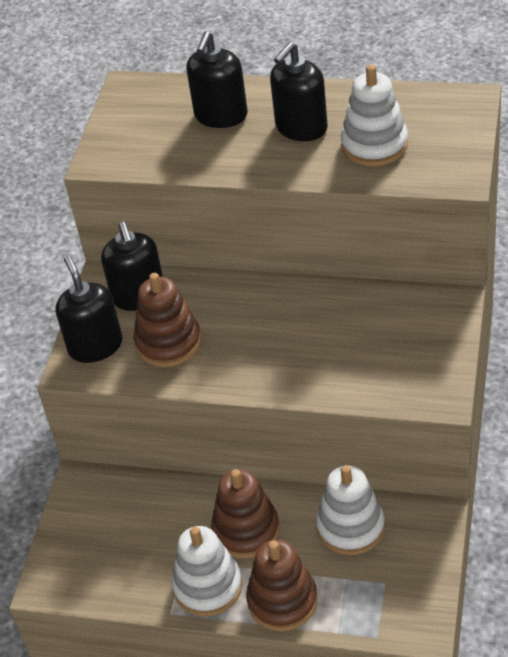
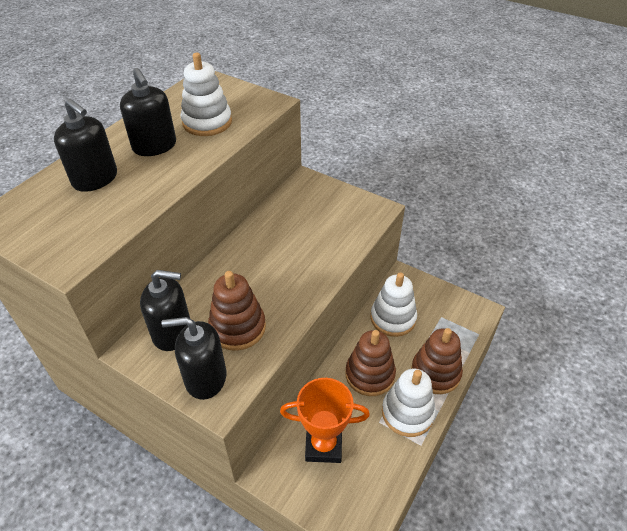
camera: 75 degrees left, 0 degrees up
(131, 518) = (323, 445): none -> orange trophy

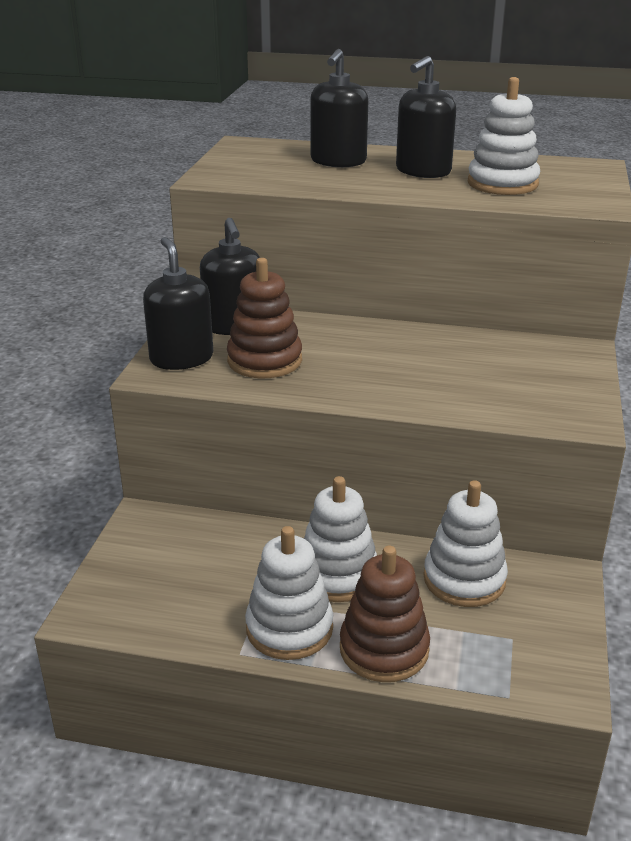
camera: 70 degrees right, 15 degrees down
(323, 445) = (199, 554): orange trophy -> none
(370, 374) = (337, 575): brown stacking toy -> white stacking toy

